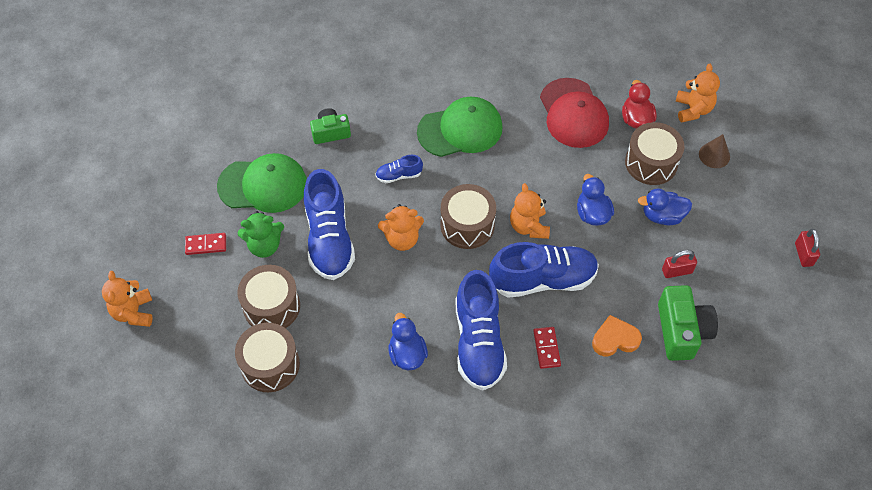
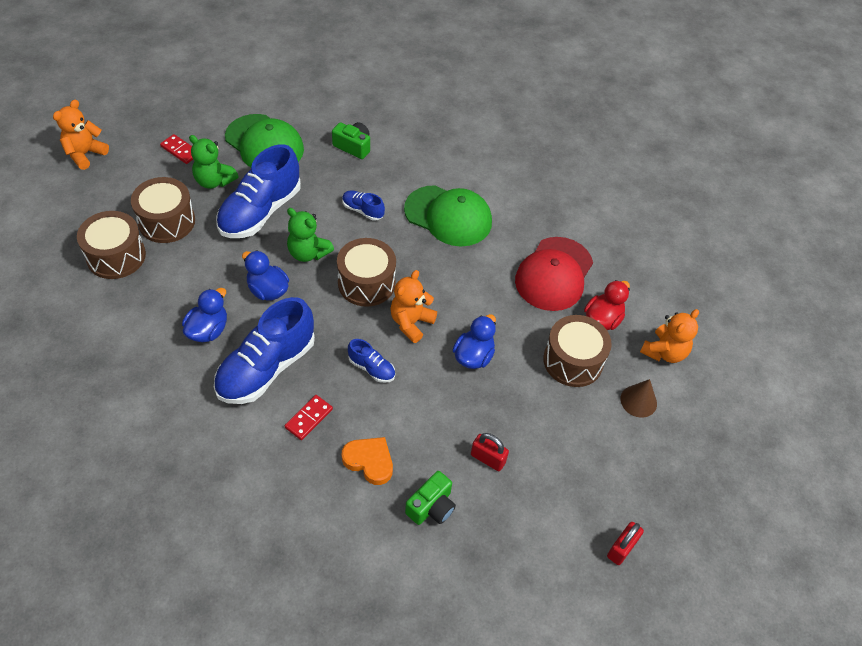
camera: 40 degrees right, 5 degrees down
(402, 239) = (308, 253): orange teddy bear -> green teddy bear
(543, 279) = (371, 368): blue shoe -> blue shoe, size x0.46
(662, 216) = (530, 407): blue duck -> blue duck (267, 290)
(682, 331) = (431, 507): green camera -> green camera, size x0.64

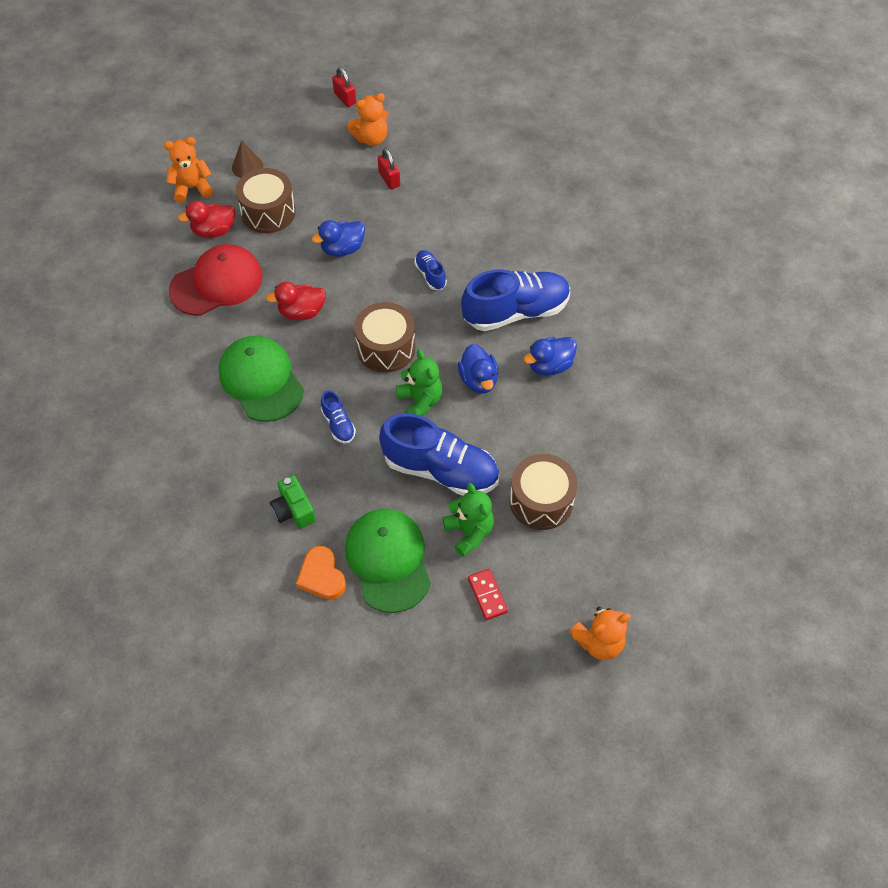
camera: 145 degrees left, 5 degrees up
(116, 256) = (607, 481): brown drum -> none
(260, 211) = (440, 470): blue shoe -> blue shoe turned 45 degrees clockwise
(308, 418) = (503, 260): red domino -> none
(369, 461) = (475, 213): orange heart -> orange heart (322, 576)
(411, 322) = (372, 296): orange teddy bear -> orange teddy bear (371, 138)
(431, 507) = (450, 169): green camera -> none
(461, 282) = (302, 312): none -> red duck
(621, 548) = (345, 98): red padlock -> red padlock turned 75 degrees clockwise

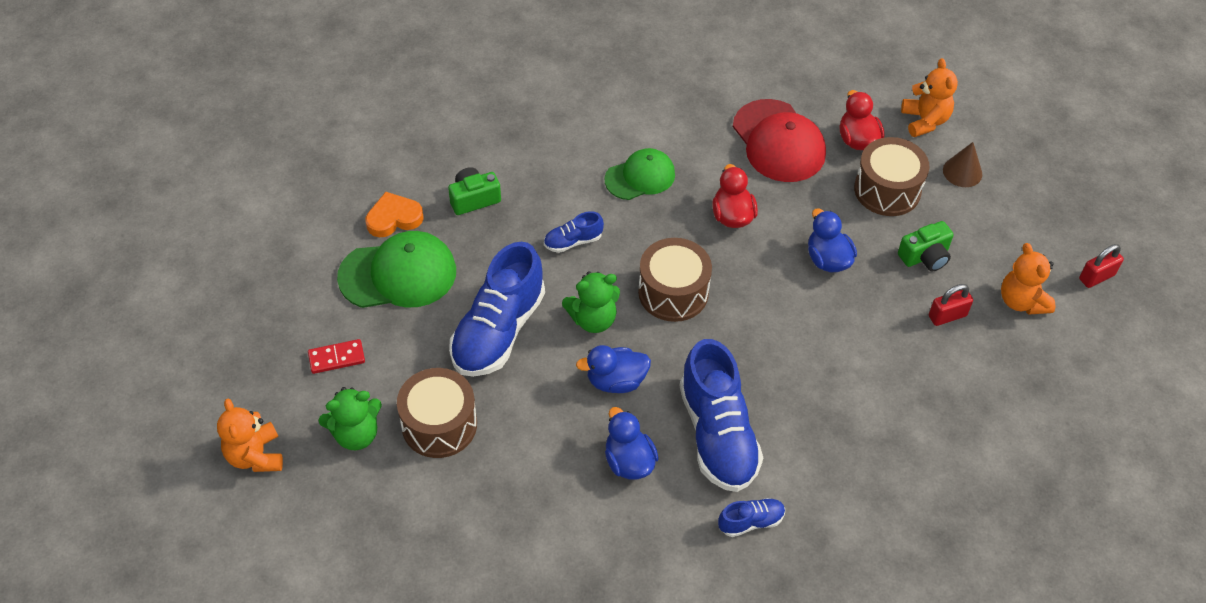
camera: 95 degrees right, 5 degrees down
(261, 380) = (640, 177): green cap -> green cap, size x0.65
(334, 190) = (925, 256): none -> green camera
(430, 275) = (783, 347): blue shoe -> blue shoe (751, 522)
(469, 532) = (415, 349): green teddy bear -> green teddy bear (356, 434)

